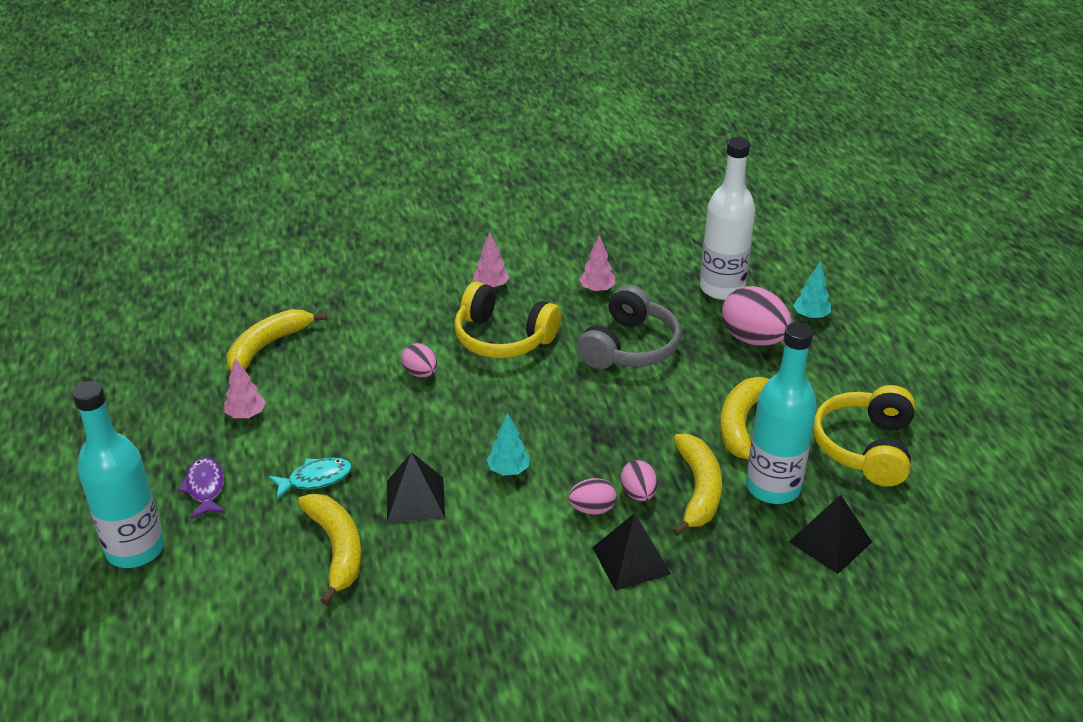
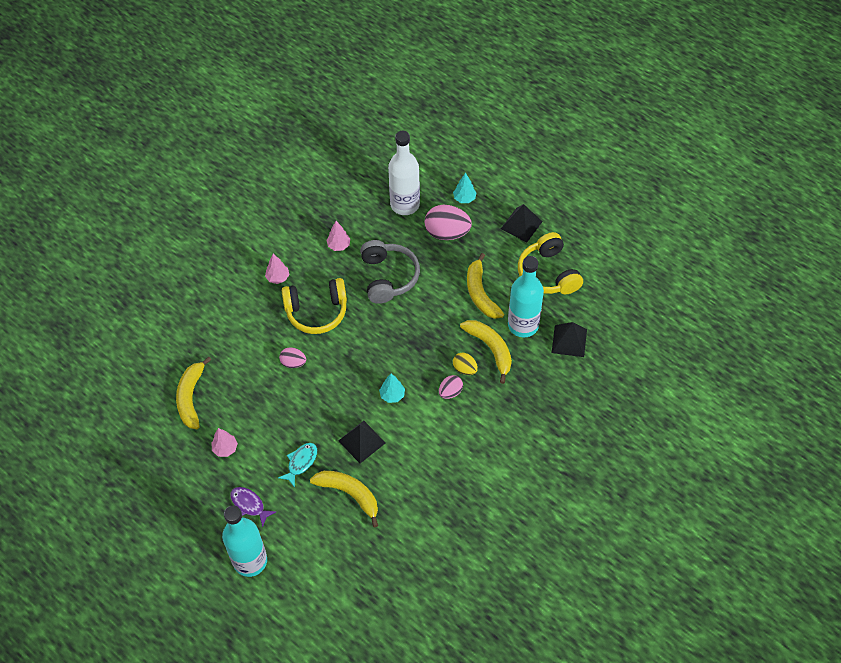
camera: 35 degrees left, 20 degrees up
(631, 560) = (490, 409): black pyramid -> black pyramid (521, 225)
(638, 494) = (465, 369): pink egg -> yellow egg

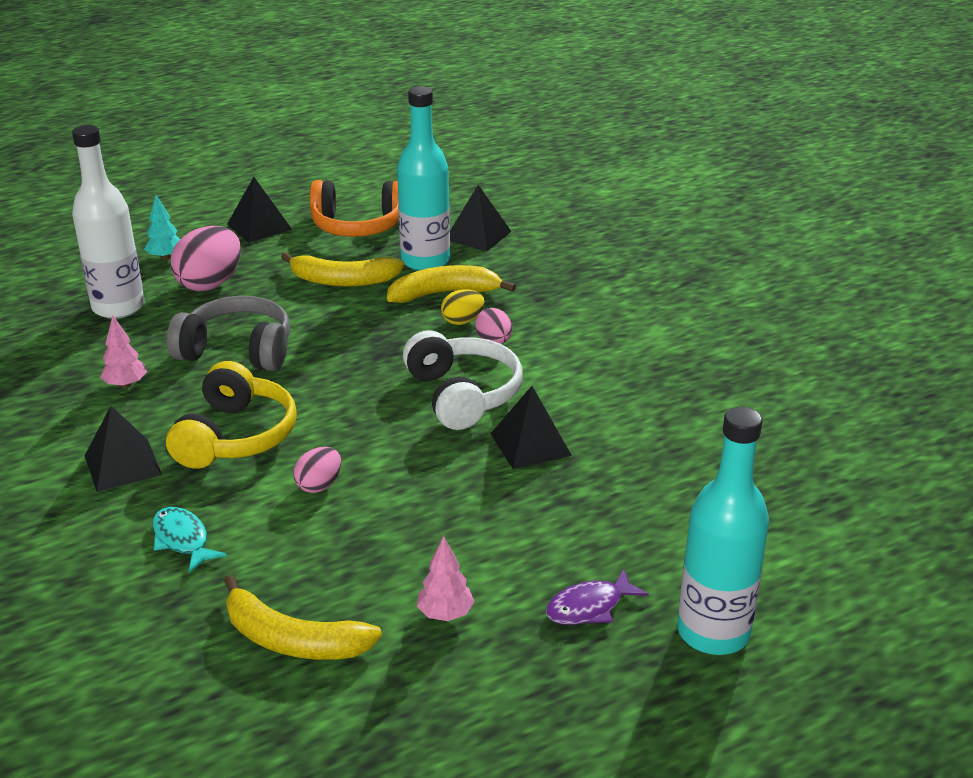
camera: 70 degrees left, 25 degrees down
(278, 278) = (122, 465): pink tree -> black pyramid
(301, 462) = (533, 521): turquoise fish -> turquoise fish (182, 540)
(349, 494) = (625, 479): yellow banana -> none
(392, 395) = (462, 395): turquoise tree -> white headphones
(548, 273) = (358, 225): yellow headphones -> orange headphones

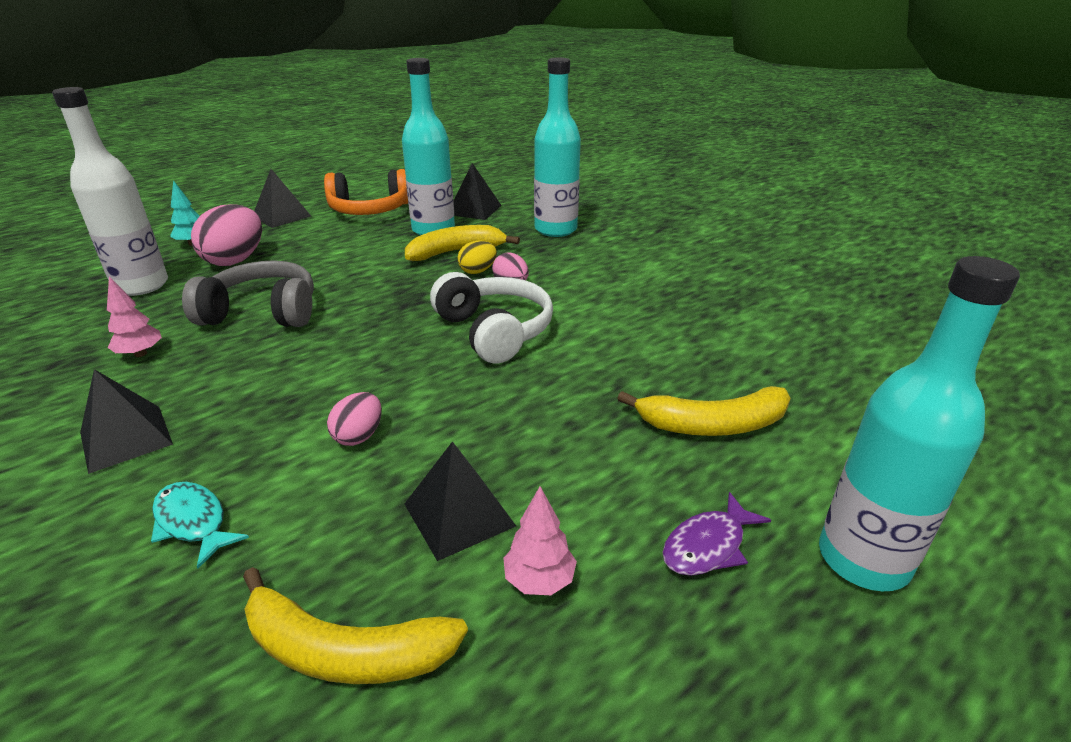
camera: 10 degrees left, 0 degrees up
(235, 436) = (260, 393): yellow headphones -> none
(343, 281) = (362, 249): yellow banana -> yellow banana (713, 425)
(530, 444) = (575, 370): black pyramid -> black pyramid (459, 514)
(564, 272) = (555, 229): none -> turquoise bottle

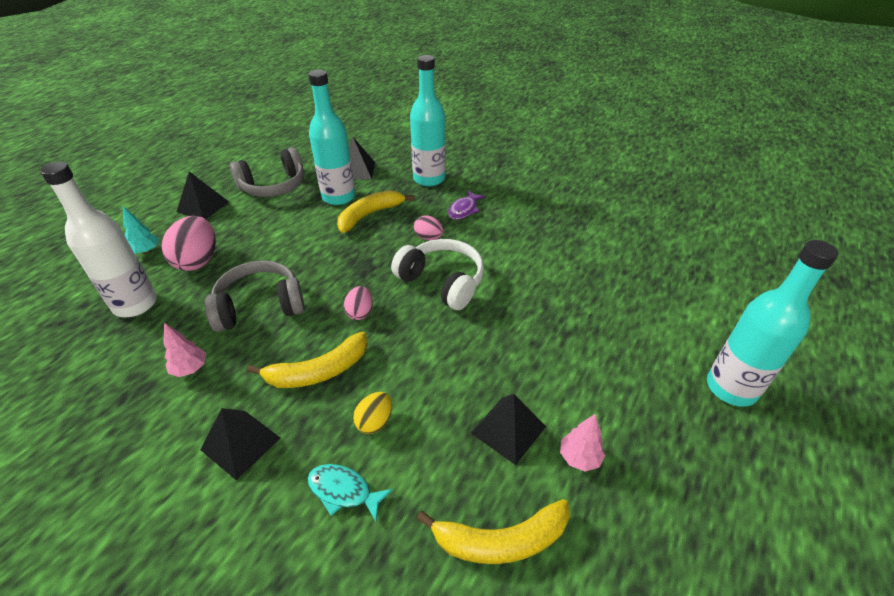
camera: 20 degrees left, 10 degrees up
(359, 436) = (407, 392): pink egg -> pink egg (360, 312)
(370, 210) = (274, 186): orange headphones -> grey headphones
(477, 271) = (397, 230): yellow egg -> yellow egg (375, 422)
(708, 546) = (654, 405): purple fish -> purple fish (464, 210)
(713, 425) = (615, 321): yellow banana -> yellow banana (318, 371)

